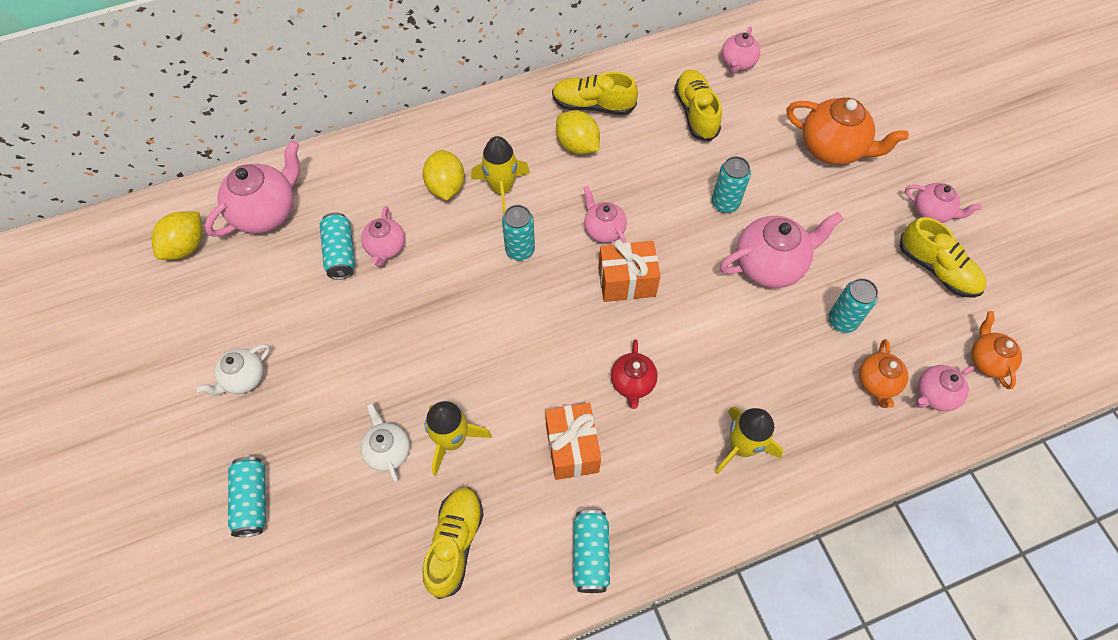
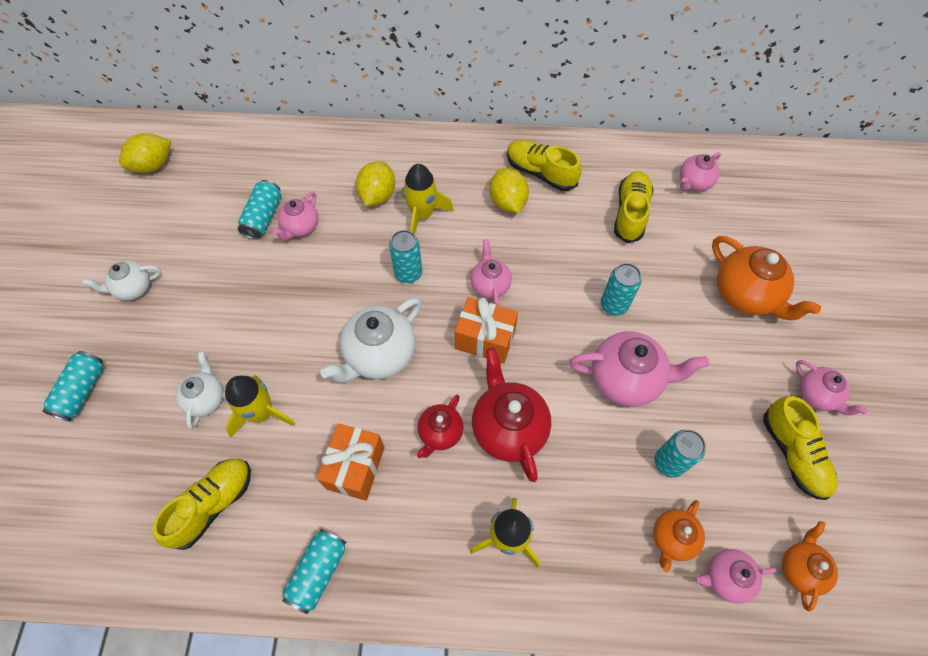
camera: 25 degrees right, 0 degrees up
(266, 212) = (227, 161): pink teapot -> none
(535, 337) = (379, 355): none -> white teapot
(691, 352) = (508, 428): none -> red teapot

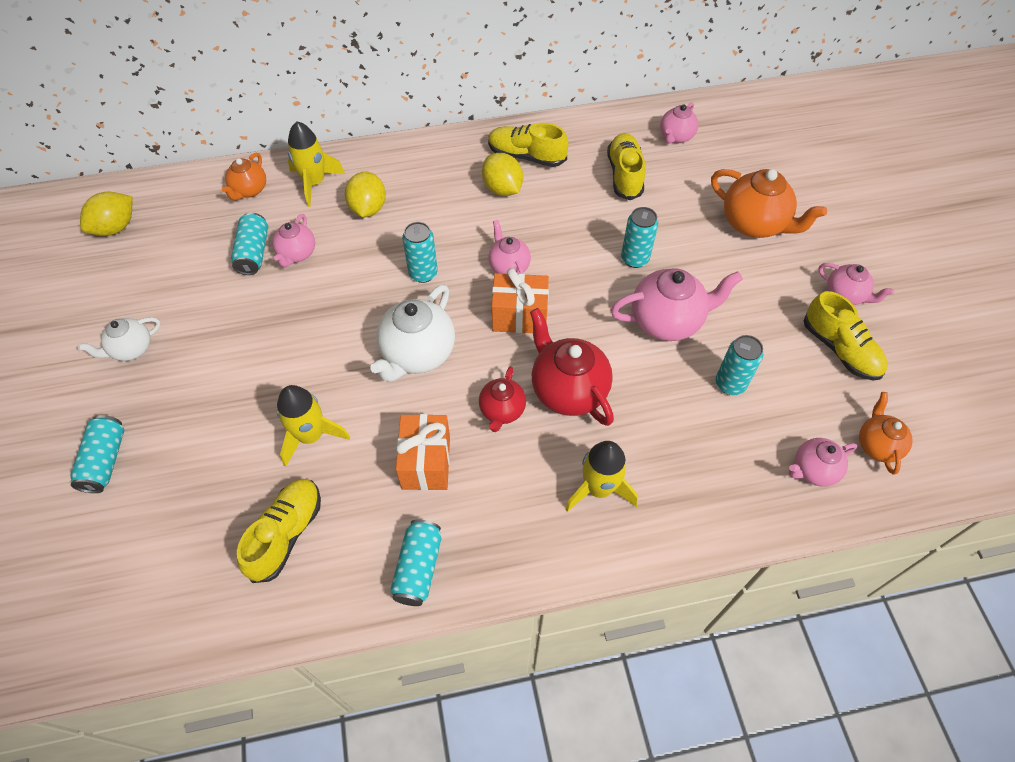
camera: 15 degrees left, 5 degrees down
(206, 398) = (246, 436): white teapot -> none
(422, 215) = (420, 217): yellow rocket -> yellow rocket (314, 183)
(672, 538) = (754, 449): orange teapot -> orange teapot (249, 190)

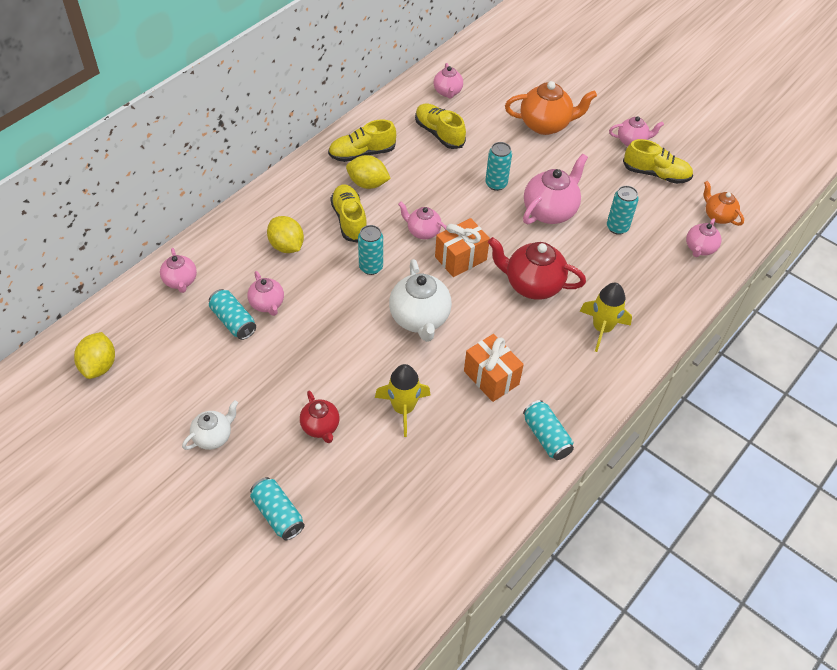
camera: 40 degrees left, 5 degrees down
(131, 349) = (213, 437): white teapot -> white teapot turned 150 degrees counterclockwise
(249, 190) = (180, 281): orange teapot -> pink teapot
(286, 534) = (449, 473): yellow shoe -> yellow shoe (349, 220)
(314, 183) = (227, 250): yellow rocket -> none
(502, 411) = (506, 320): red teapot -> red teapot (320, 427)

